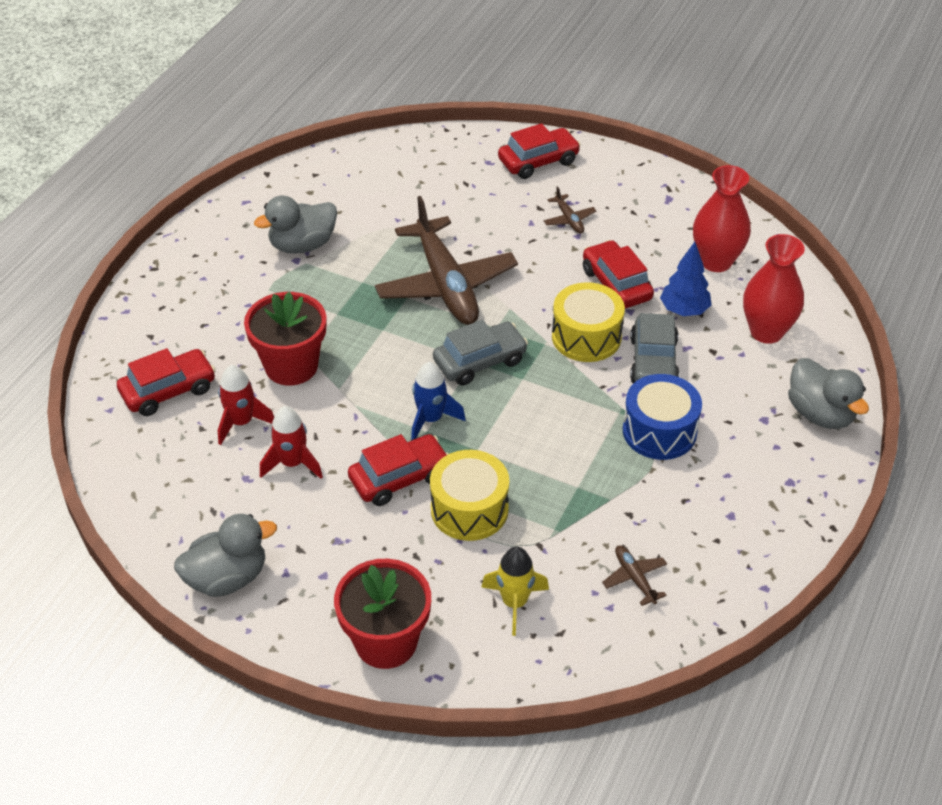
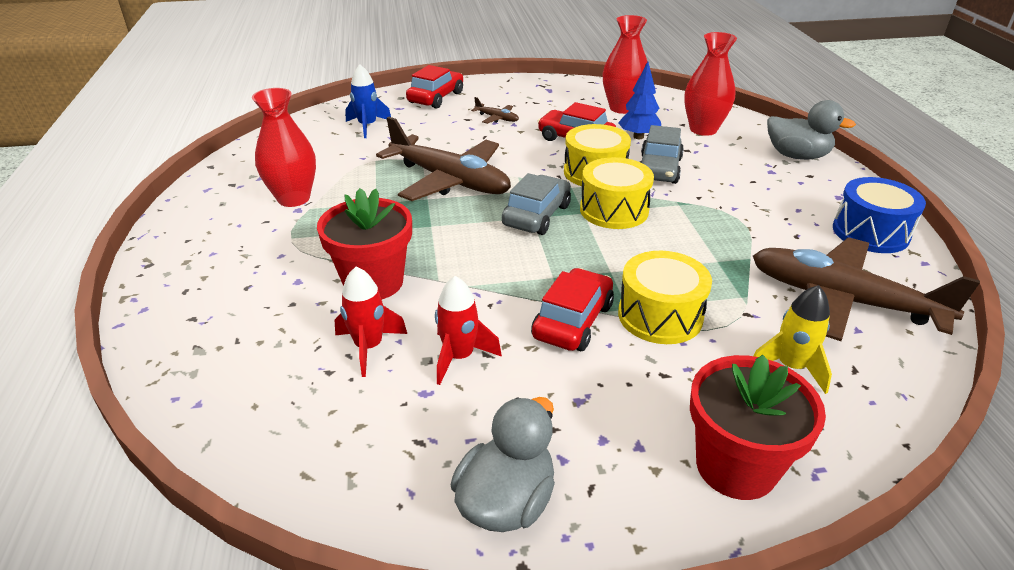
camera: 35 degrees left, 10 degrees down
(168, 391) = (258, 355): red car -> none
(302, 245) = (293, 198): grey duck -> red vase
(431, 419) = (546, 268): blue rocket -> blue rocket (367, 126)
(553, 389) = (614, 210): none -> yellow drum
(635, 578) = (843, 300): brown plane -> brown plane, size x2.50
(653, 362) = (659, 169): grey car -> grey car turned 45 degrees clockwise
(659, 431) = (720, 204): blue drum -> blue drum (870, 232)

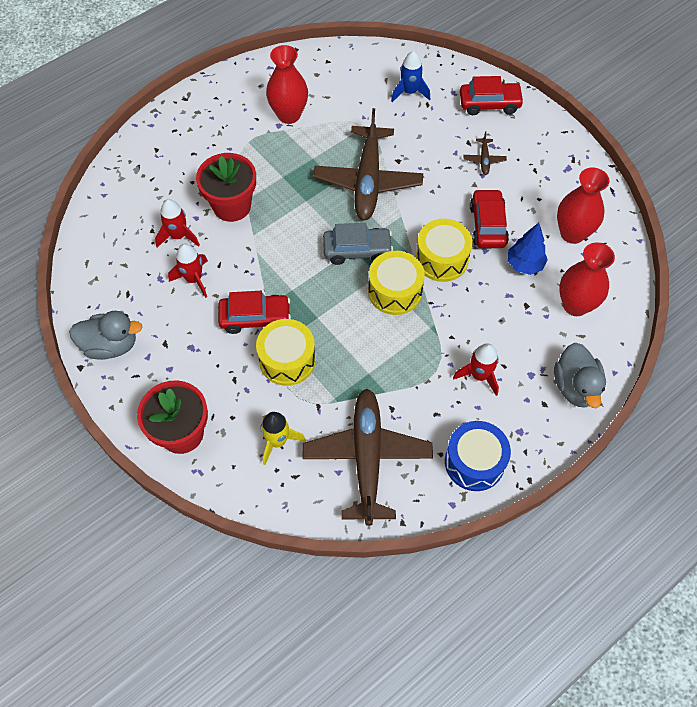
camera: 60 degrees right, 25 degrees up
(659, 169) = (478, 297): grey car -> none
(758, 197) = (479, 375): none -> red rocket

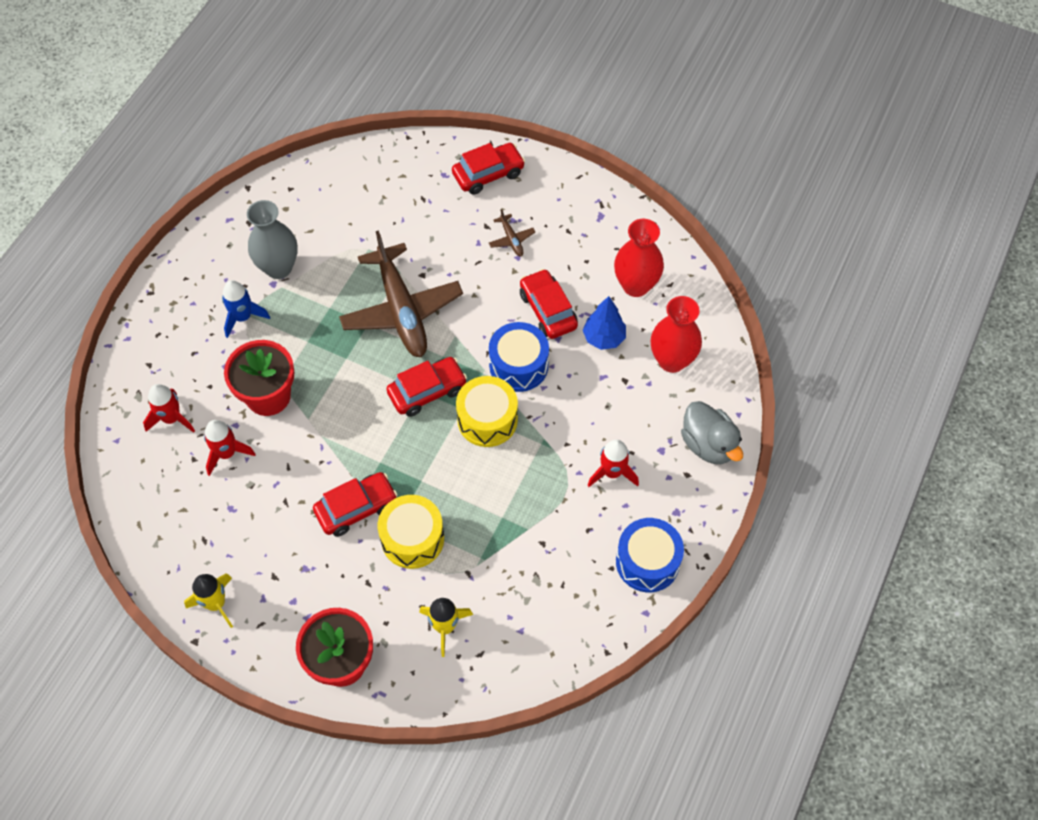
camera: 25 degrees left, 0 degrees up
(111, 345) = (216, 603): grey duck -> yellow rocket
(194, 279) = (269, 494): red rocket -> red rocket (171, 418)
(289, 115) = (278, 267): red vase -> grey vase
(357, 250) = (427, 391): grey car -> red car
(367, 458) = (542, 604): brown plane -> none
(409, 92) = (397, 192): blue rocket -> blue rocket (243, 317)
(442, 259) = (518, 365): yellow drum -> blue drum

